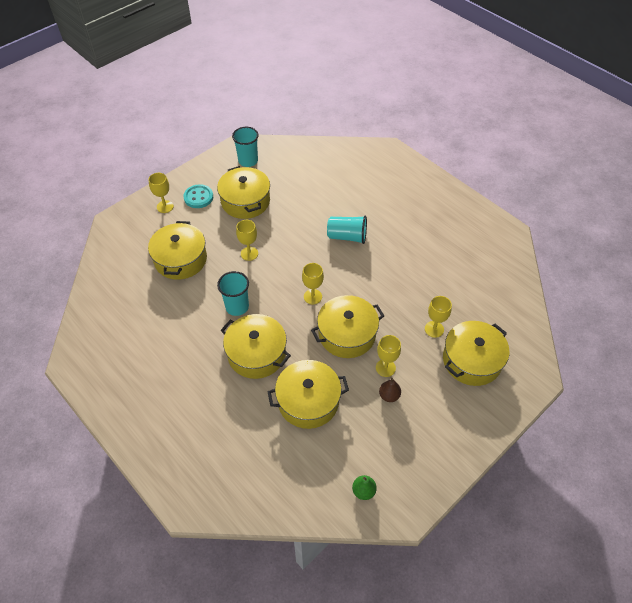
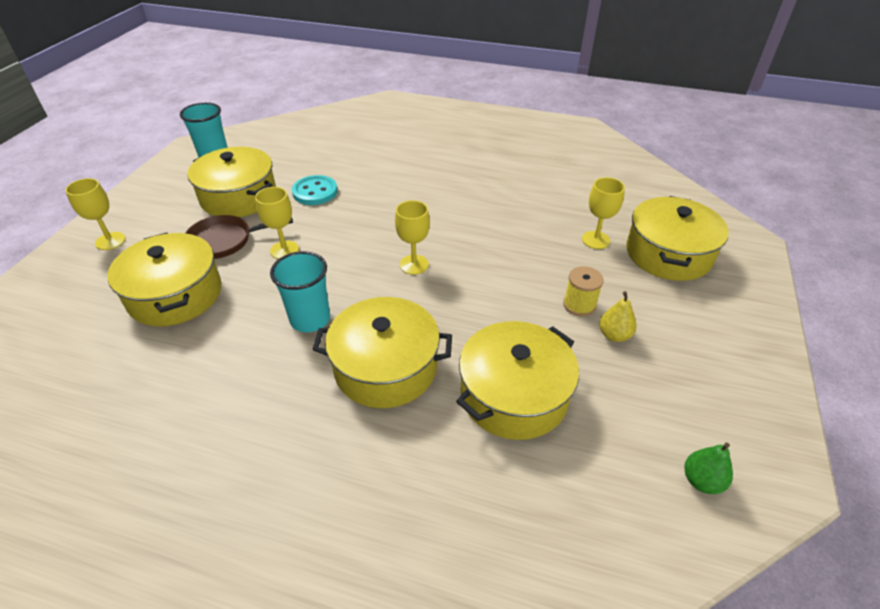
camera: 30 degrees left, 10 degrees down
(198, 197) = (161, 214): turquoise button -> turquoise button (315, 192)
(221, 232) = (225, 241): none -> brown pan
(347, 236) = (407, 188): turquoise cup -> none
(347, 334) = (496, 288): yellow pot -> none
(385, 368) = (579, 305): yellow goblet -> yellow spool
(389, 395) = (614, 335): brown pear -> yellow pear

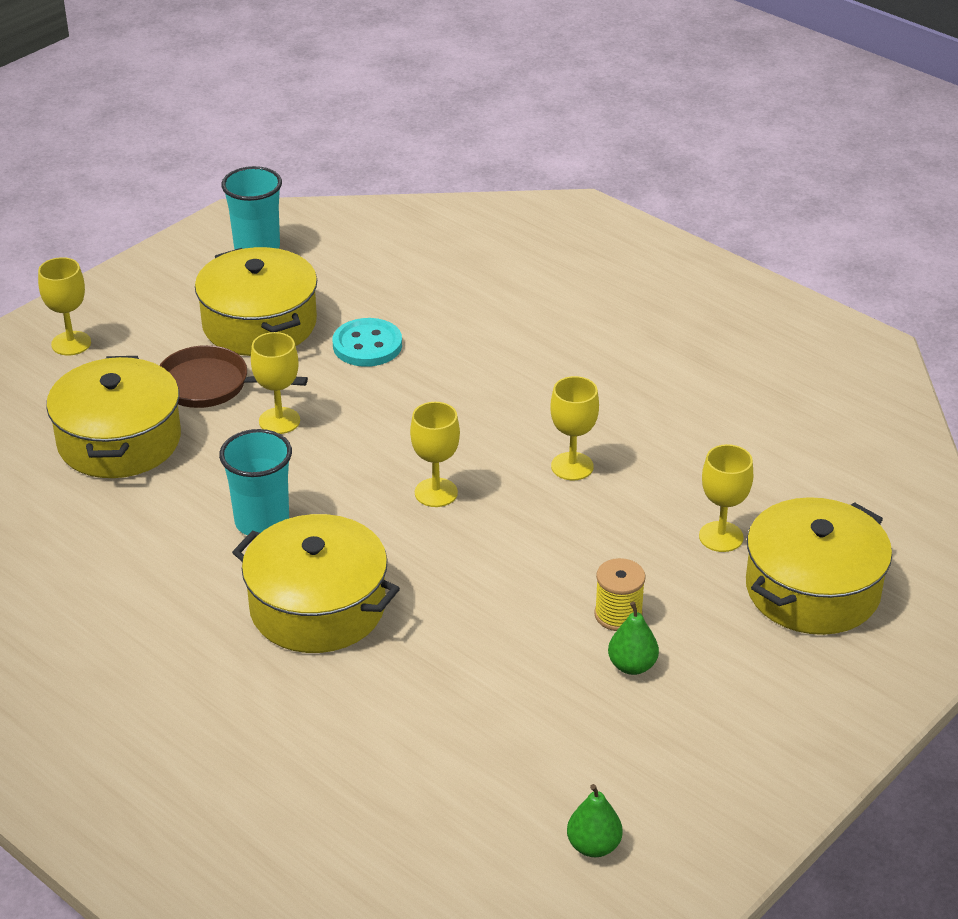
camera: 25 degrees right, 5 degrees down
(483, 225) = (572, 466): none -> yellow goblet
(514, 395) = (447, 688): yellow pot -> none
(614, 335) = (632, 665): yellow pear -> green pear

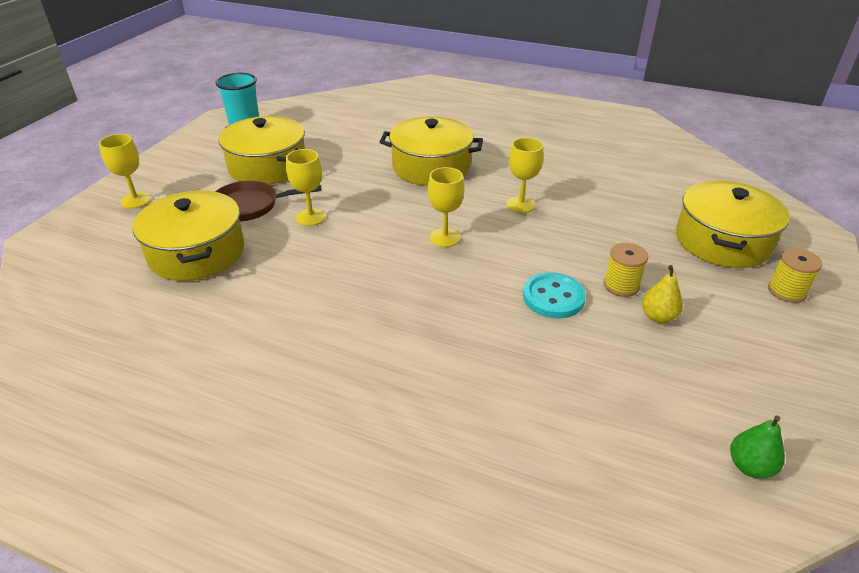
camera: 20 degrees left, 0 degrees up
(262, 522) = (333, 283): turquoise cup -> none
(317, 607) = (409, 333): yellow pot -> yellow pot (431, 167)
(367, 345) = (346, 165): turquoise button -> turquoise button (553, 297)
(632, 665) = (658, 317): green pear -> yellow pear
(721, 537) = (642, 224): yellow goblet -> none
(833, 678) = (786, 291): none -> yellow spool

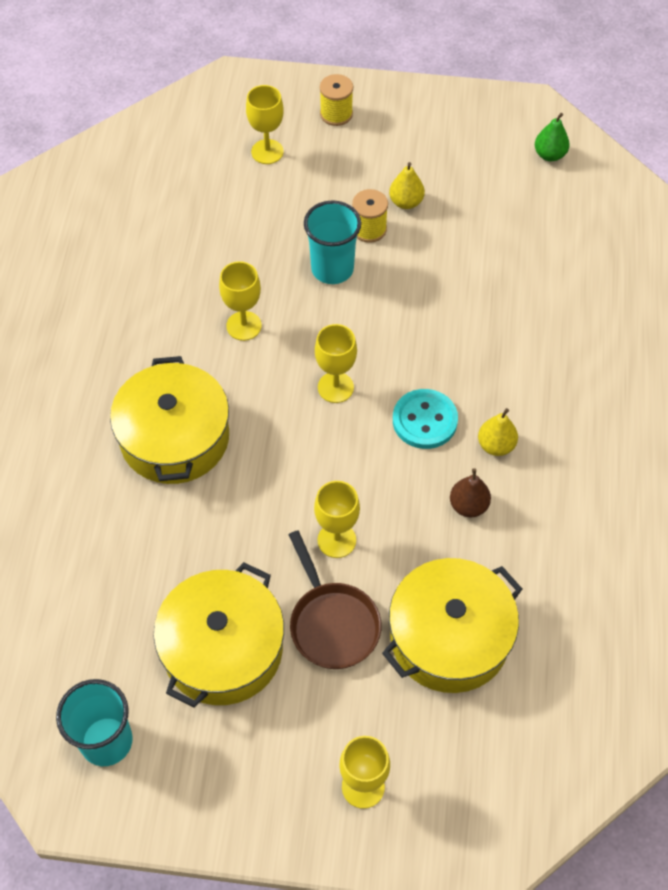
camera: 105 degrees left, 20 degrees up
(295, 285) = (468, 505): none -> brown pear
(343, 314) = (496, 445): none -> yellow pear
(553, 297) = (406, 279): turquoise button -> turquoise button (424, 420)
(573, 256) = (332, 269): none -> turquoise cup
(722, 241) = (267, 152): yellow pot -> yellow goblet

